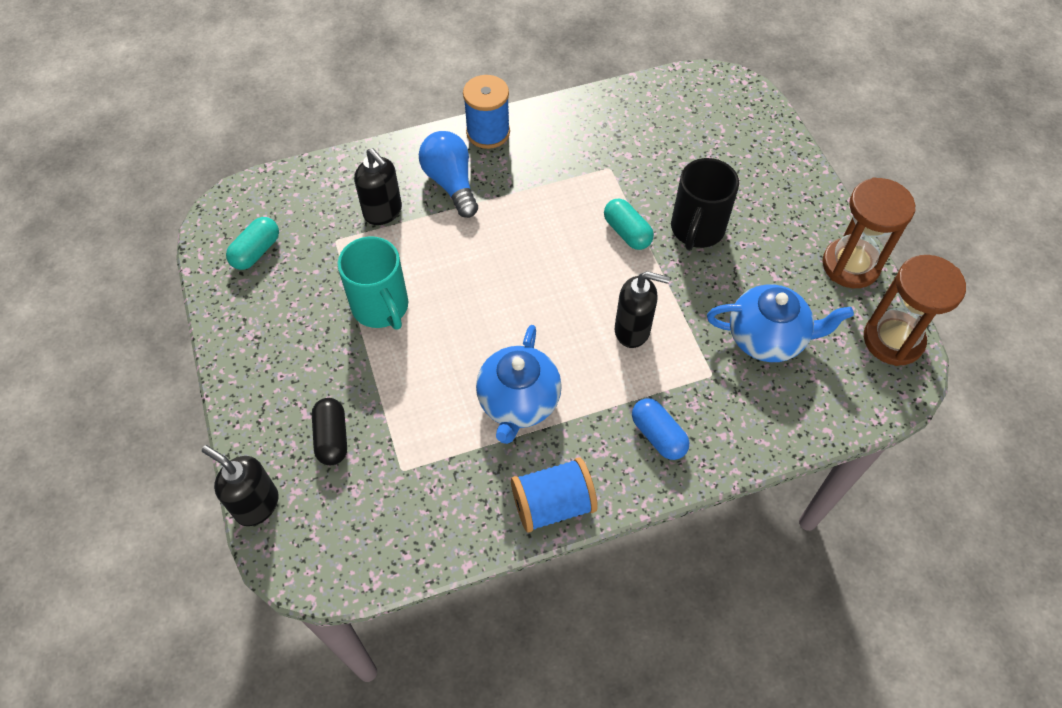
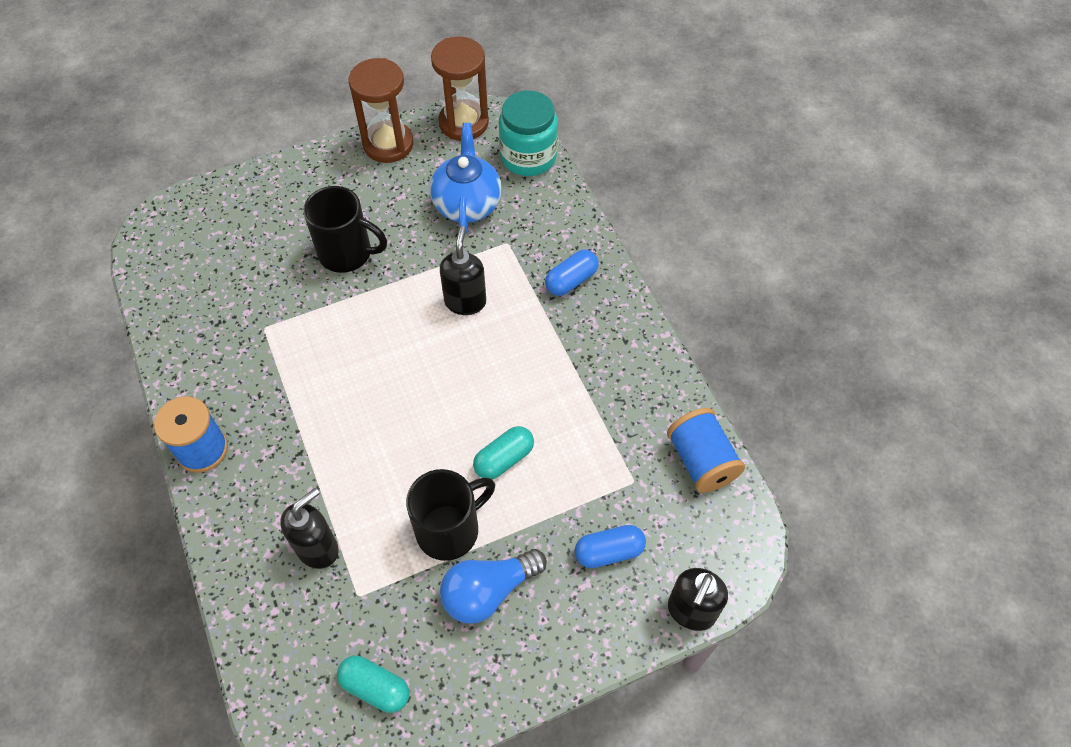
camera: 95 degrees left, 0 degrees up
(332, 438) = (609, 552): black capsule -> blue capsule
(381, 307) = (450, 529): turquoise mug -> black mug
(451, 183) = (277, 480): blue light bulb -> blue light bulb (488, 591)
(518, 402) = (551, 389): blue teapot -> none
(553, 504) = (647, 355): blue spool -> blue spool (701, 461)
(627, 232) = (350, 309): turquoise capsule -> turquoise capsule (504, 459)
(844, 405) = (528, 157): none -> turquoise jar

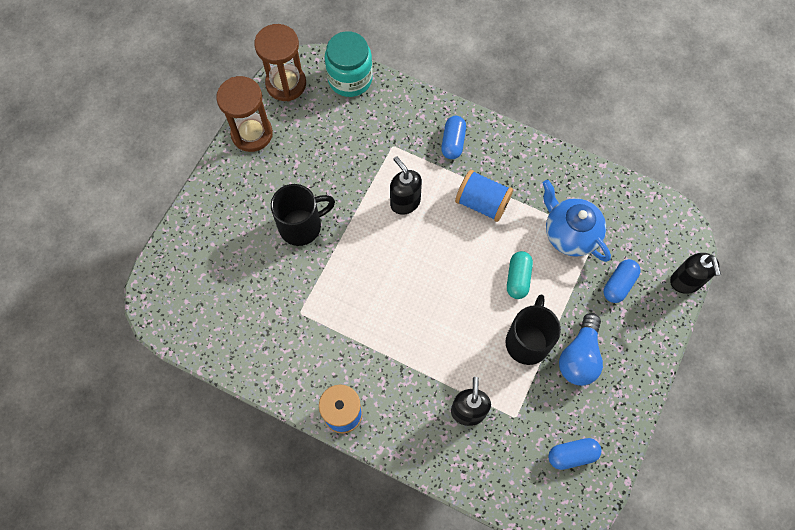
camera: 40 degrees left, 10 degrees up
(375, 687) = (572, 455): turquoise capsule -> blue capsule
(467, 203) = (343, 138): blue teapot -> blue teapot (570, 233)
(701, 461) = (619, 196): blue spool -> blue spool (482, 203)

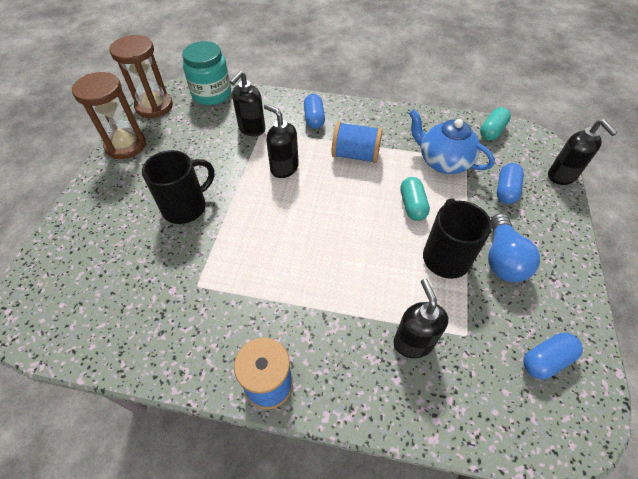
camera: 15 degrees left, 15 degrees down
(383, 141) = (251, 129): none -> black soap dispenser
(640, 206) = (492, 131): none -> turquoise capsule

